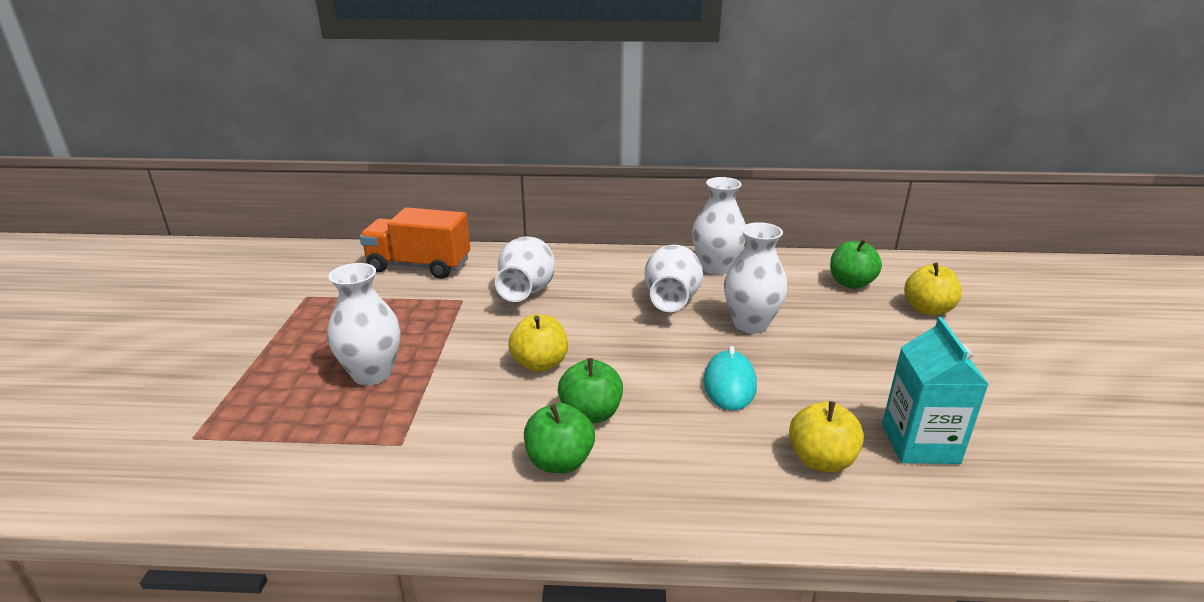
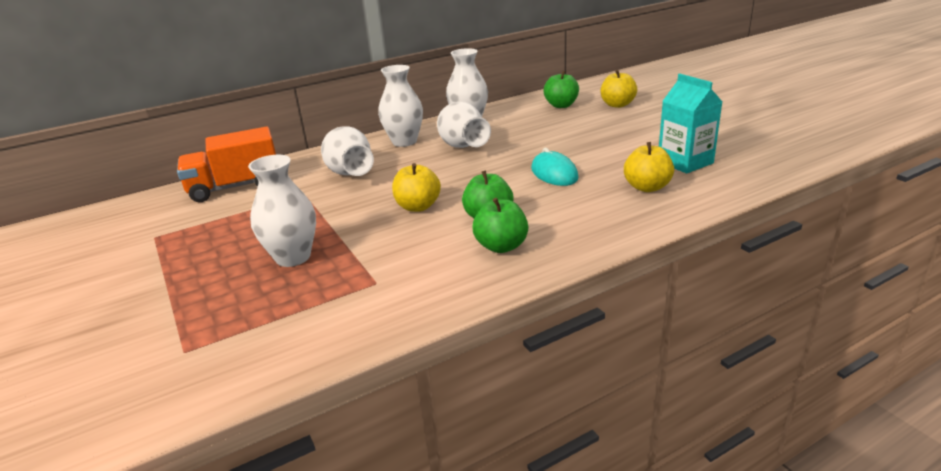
camera: 30 degrees left, 0 degrees up
(750, 324) = (528, 142): white vase -> white vase (404, 142)

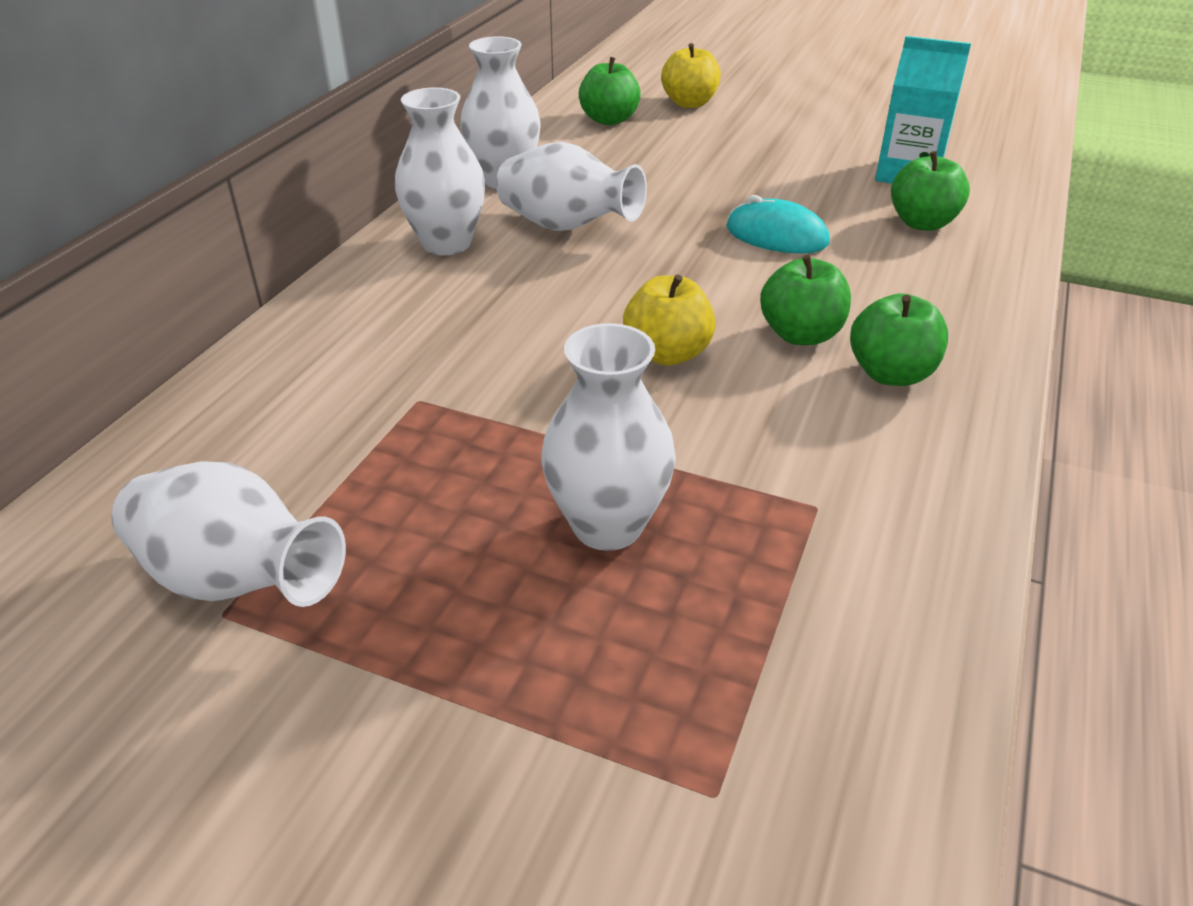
camera: 40 degrees left, 10 degrees up
(235, 187) = (235, 436): orange truck -> none
(351, 174) = (445, 332): white vase -> white vase (237, 580)
(647, 187) = (922, 223): yellow apple -> green apple

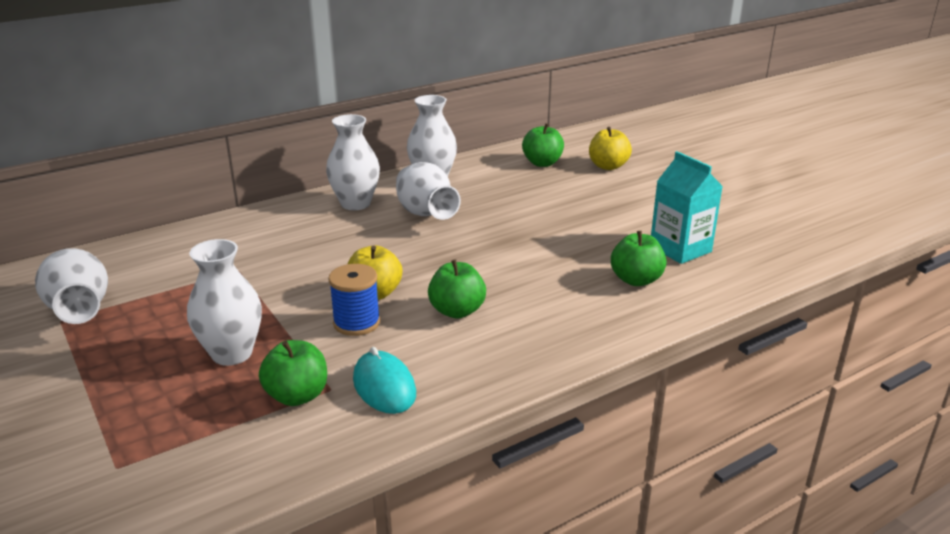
camera: 35 degrees right, 10 degrees down
(707, 402) = (356, 323): none -> blue spool
(776, 235) = (532, 256): turquoise mouse -> turquoise mouse (384, 386)
(891, 374) = (471, 349): green apple -> green apple (297, 396)

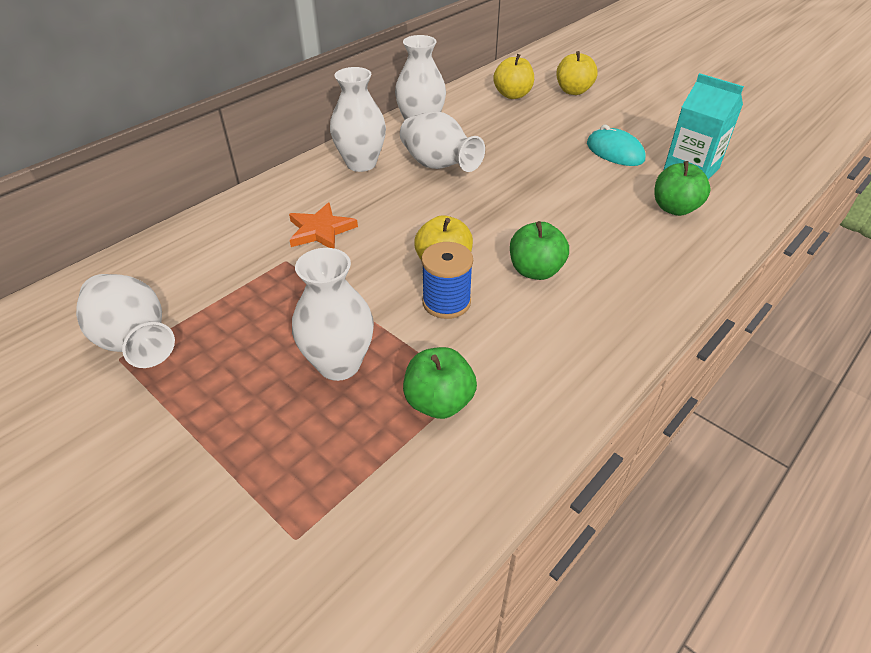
camera: 15 degrees left, 15 degrees up
(283, 251) = (320, 230): none -> orange star
(384, 386) = (519, 372): turquoise mouse -> turquoise mouse (615, 152)
(542, 163) = (512, 95): green apple -> yellow apple

